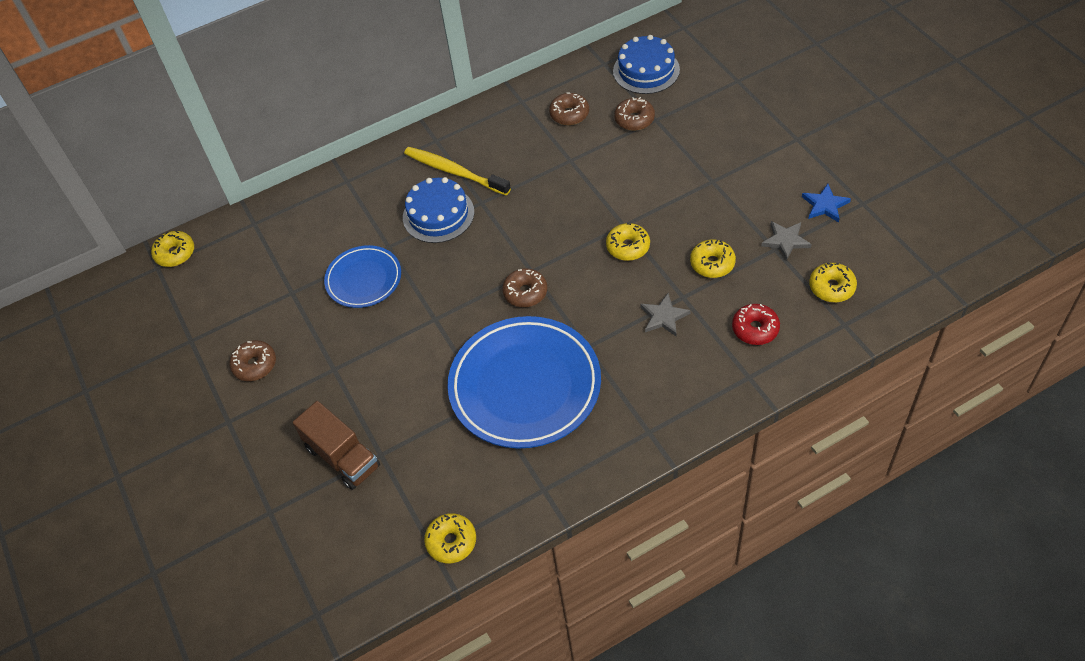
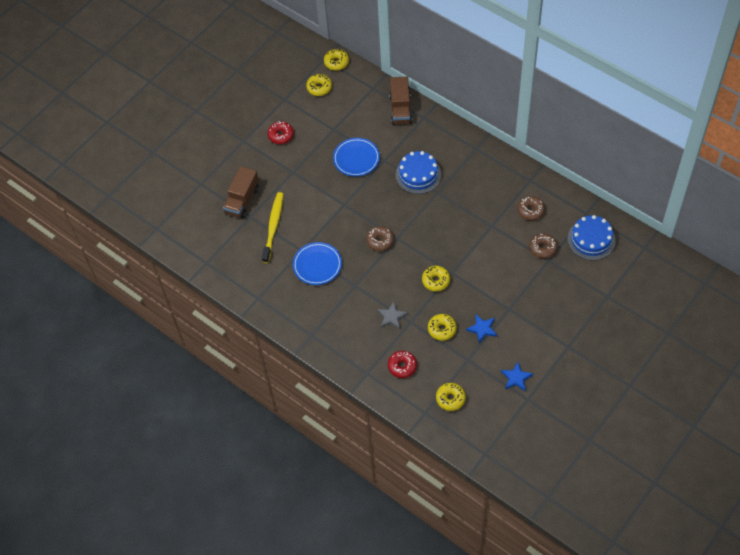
camera: 65 degrees right, 5 degrees up
(255, 365) = (281, 135): brown donut -> red donut
(314, 202) = (400, 109): none -> brown truck
(451, 542) = (213, 269): yellow donut -> yellow donut (319, 88)
(455, 172) = (455, 169): yellow toothbrush -> yellow toothbrush (273, 227)
(525, 386) = (317, 265): blue plate -> blue plate, size x0.55
(731, 218) = (482, 329): none -> blue star
(785, 241) = (477, 364): grey star -> none

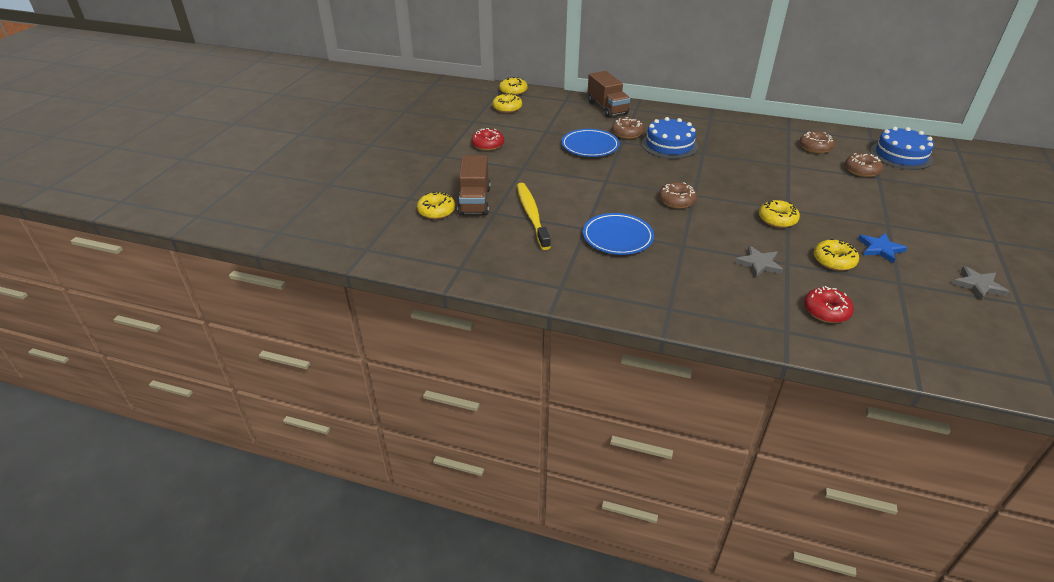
camera: 25 degrees left, 20 degrees down
(395, 150) = (627, 133): none -> brown donut
(450, 399) = (927, 330): yellow donut -> yellow donut (436, 211)
(516, 378) = (978, 285): blue star -> grey star

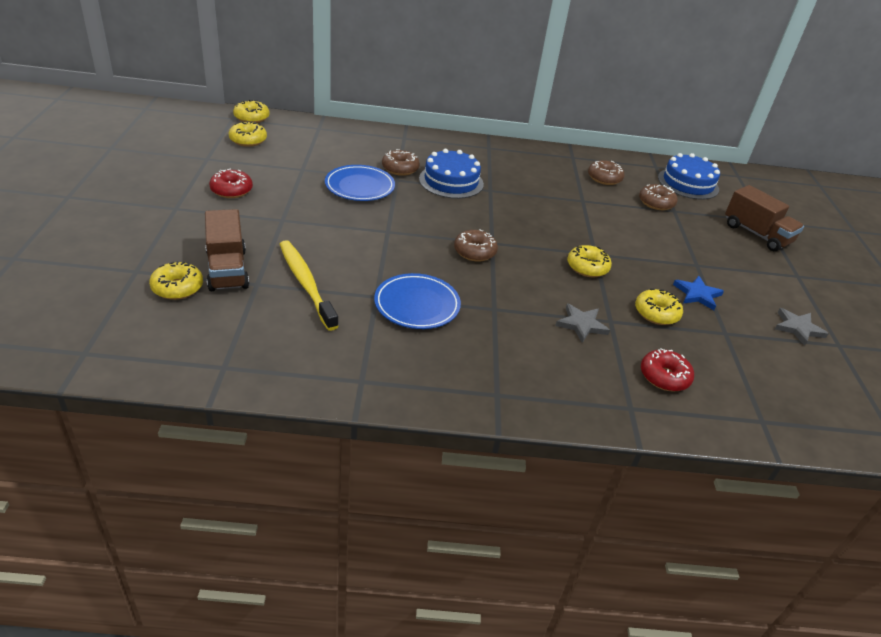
camera: 20 degrees left, 0 degrees up
(607, 108) = (370, 137): brown truck -> brown truck (756, 234)

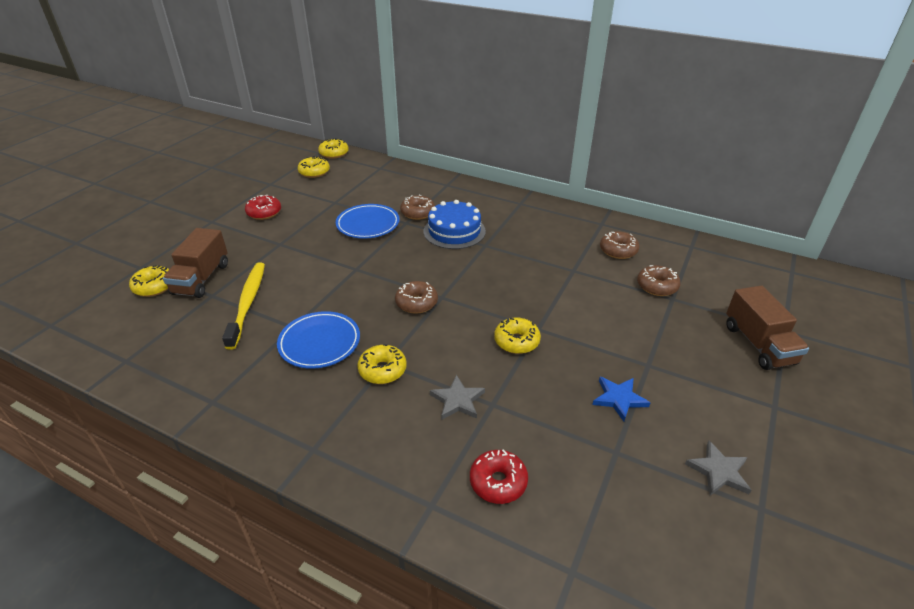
camera: 30 degrees right, 0 degrees up
(656, 313) = (551, 408): yellow donut -> yellow donut (382, 370)
(688, 183) = (716, 271): blue cake -> none

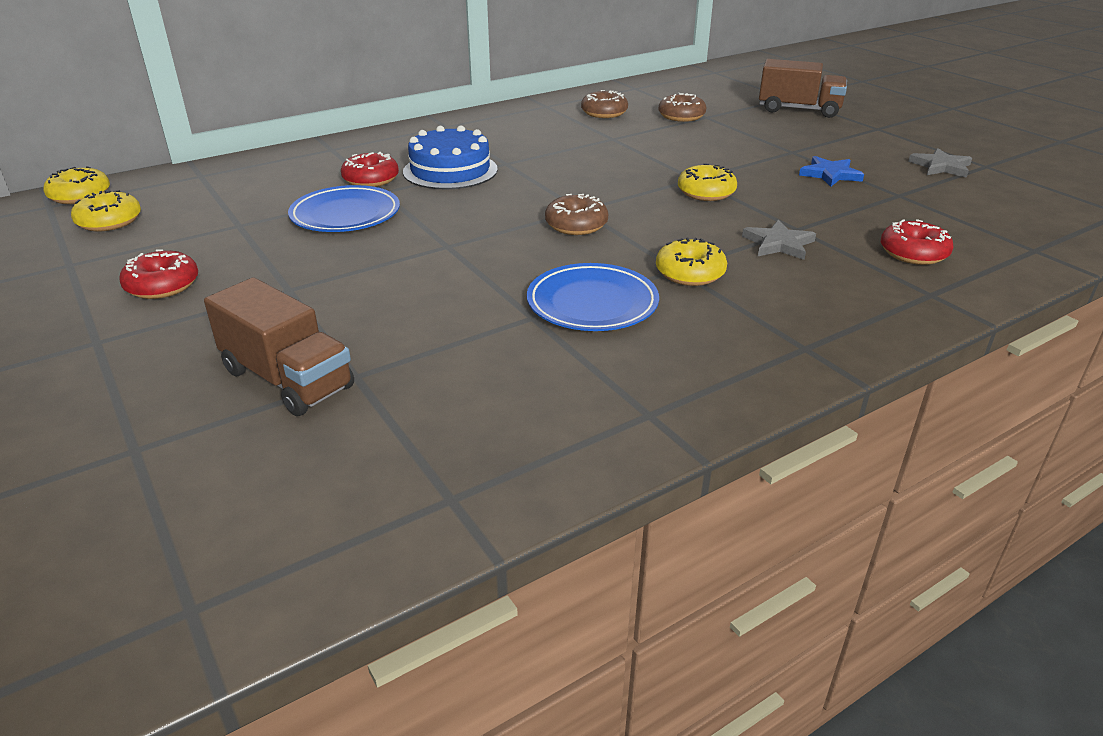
camera: 60 degrees left, 5 degrees down
(154, 287) = (238, 437): yellow donut -> none
(247, 303) = (425, 344): yellow toothbrush -> none
(418, 213) = (371, 179): brown donut -> red donut

